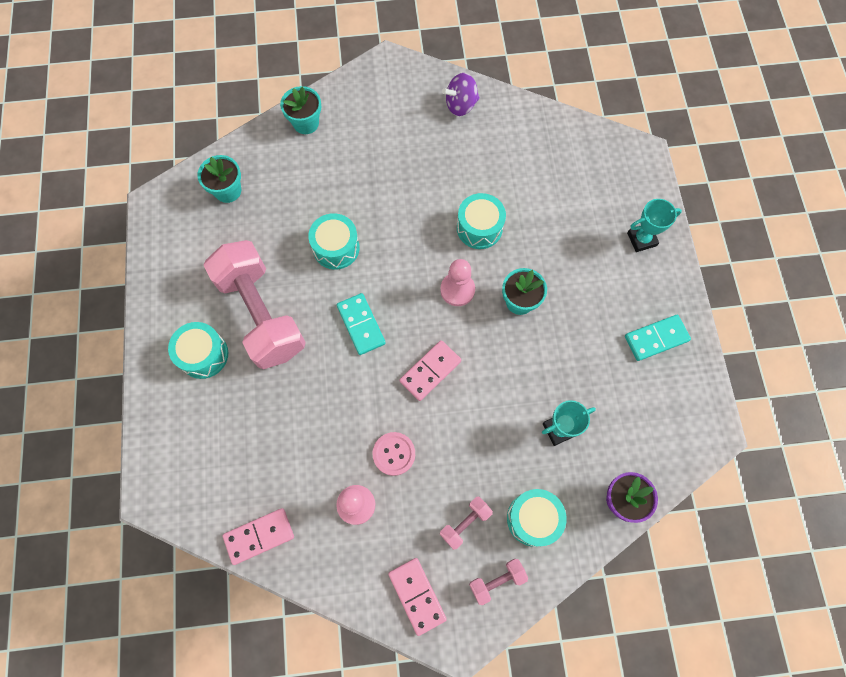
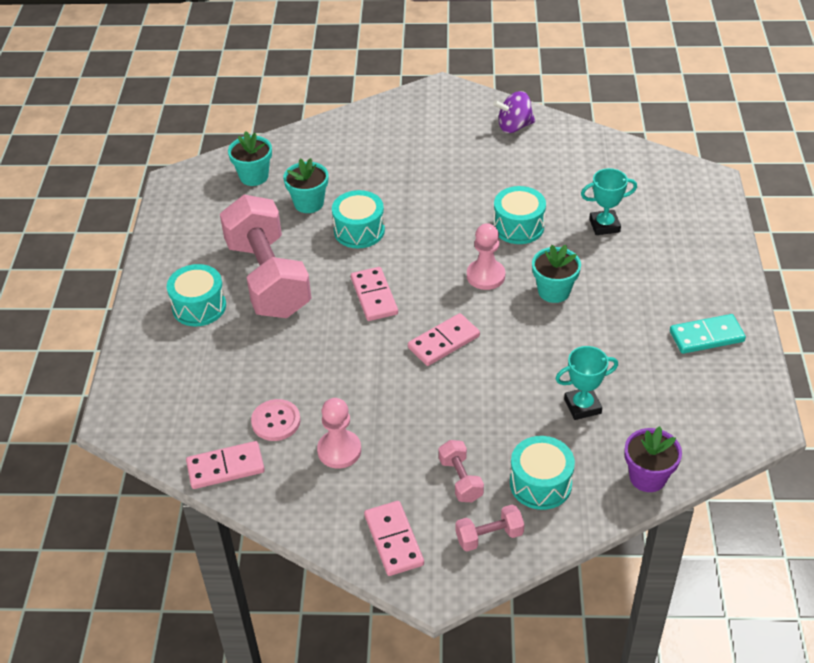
camera: 10 degrees right, 25 degrees down
(306, 123) = (346, 129): turquoise flower pot -> turquoise flower pot (309, 203)
(361, 325) = (374, 296): turquoise domino -> pink domino
(394, 454) = (390, 410): pink button -> pink button (276, 421)
(465, 523) = (460, 480): pink dumbbell -> pink dumbbell turned 75 degrees counterclockwise
(641, 239) = (700, 250): turquoise trophy -> turquoise trophy (604, 225)

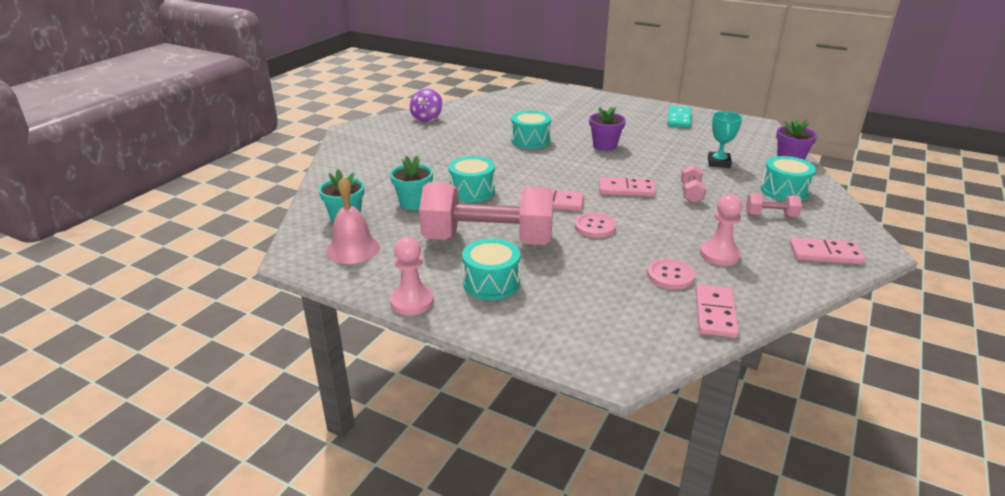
camera: 65 degrees left, 15 degrees down
(206, 205) = (353, 249): none -> pink bell
(340, 342) = (595, 227): none -> pink button
(444, 342) = (626, 189): pink domino -> pink domino turned 75 degrees counterclockwise
(485, 276) = (570, 161): pink pawn -> pink pawn (412, 302)
(489, 536) = (829, 218): pink dumbbell -> pink dumbbell (691, 193)
(554, 291) = (605, 146): turquoise flower pot -> purple flower pot
(604, 225) = (557, 119): turquoise trophy -> none

